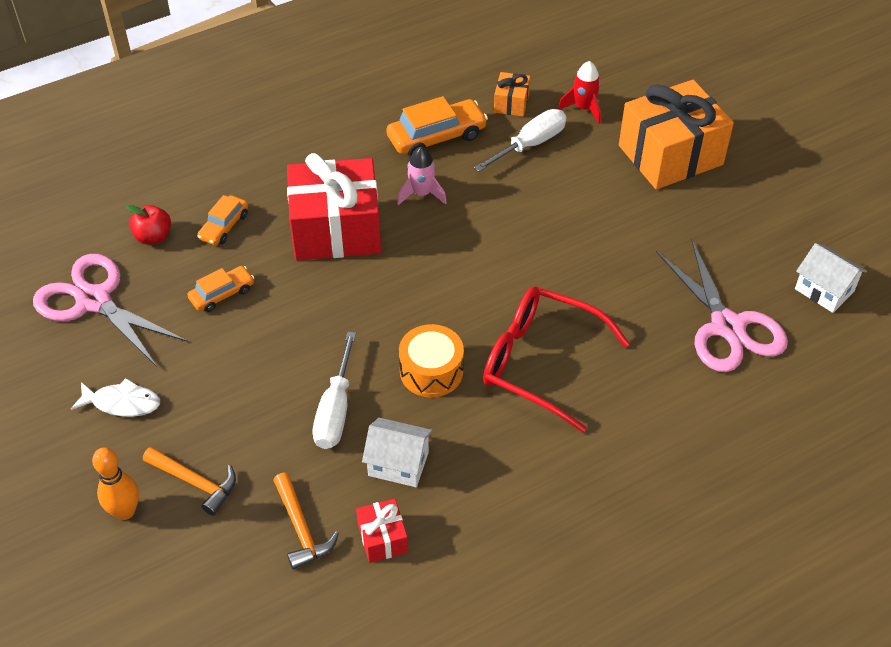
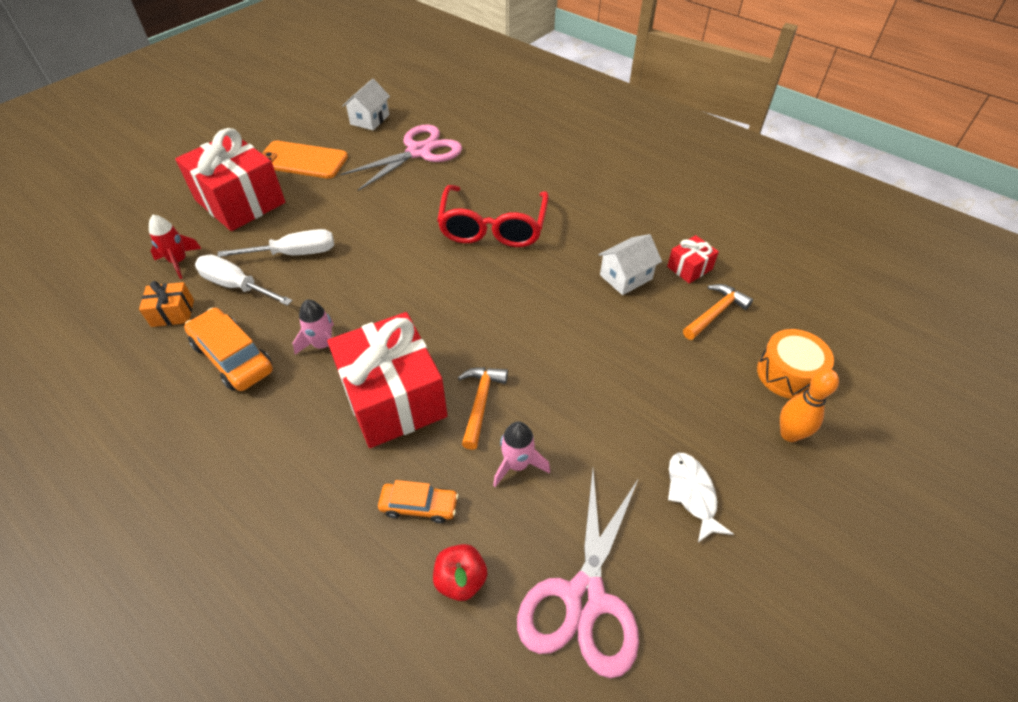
camera: 110 degrees left, 0 degrees up
(195, 482) = (728, 395): orange hammer -> orange hammer (480, 403)
(222, 294) = (517, 464): orange car -> pink rocket
(335, 409) = (601, 328): white screwdriver -> white screwdriver (294, 254)
(398, 464) = (626, 277): white house -> white house turned 60 degrees clockwise
(431, 371) = (532, 282): orange drum -> orange drum (788, 374)
(670, 155) = (240, 201): orange gift -> red gift
(739, 212) = (302, 160): none -> orange phone

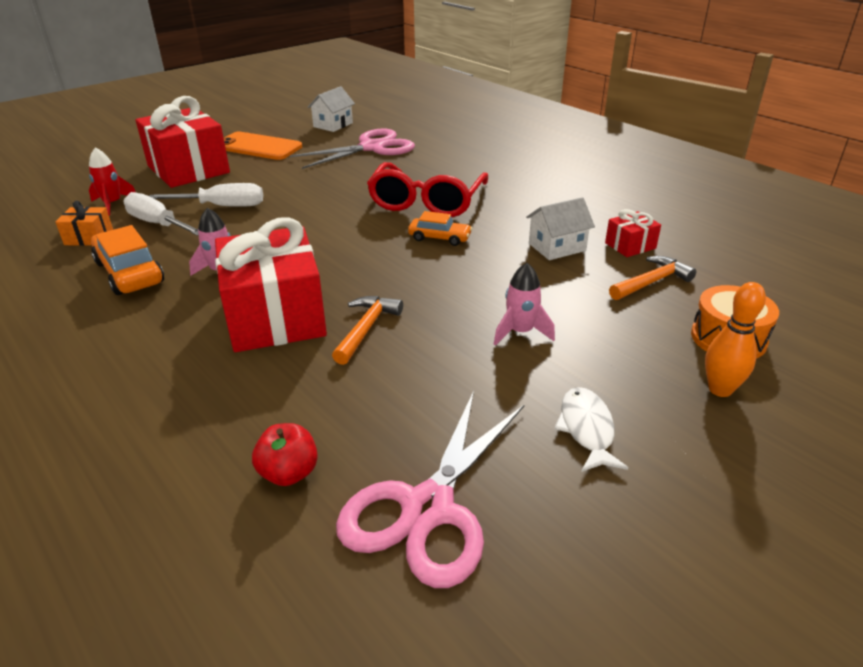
camera: 10 degrees right, 15 degrees down
(419, 506) = (267, 404): orange car -> orange car (439, 238)
(517, 464) = (389, 382): pink rocket -> pink rocket (520, 332)

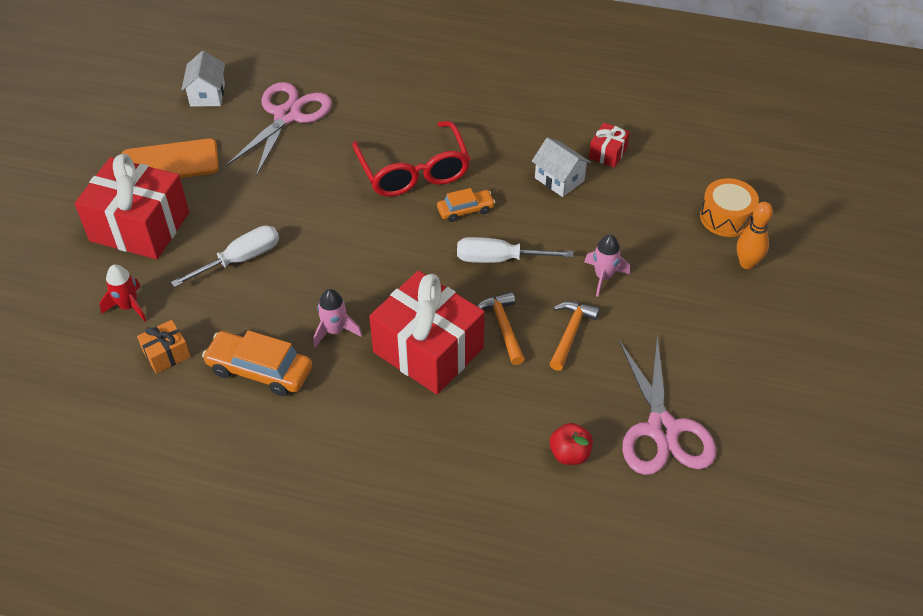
camera: 35 degrees left, 15 degrees up
(158, 224) = (209, 308): white screwdriver -> white screwdriver (499, 259)
(557, 247) = (559, 179): white house -> white house turned 75 degrees counterclockwise
(586, 429) = (699, 332): white fish -> none
(651, 282) = (648, 186): orange hammer -> orange hammer (570, 333)

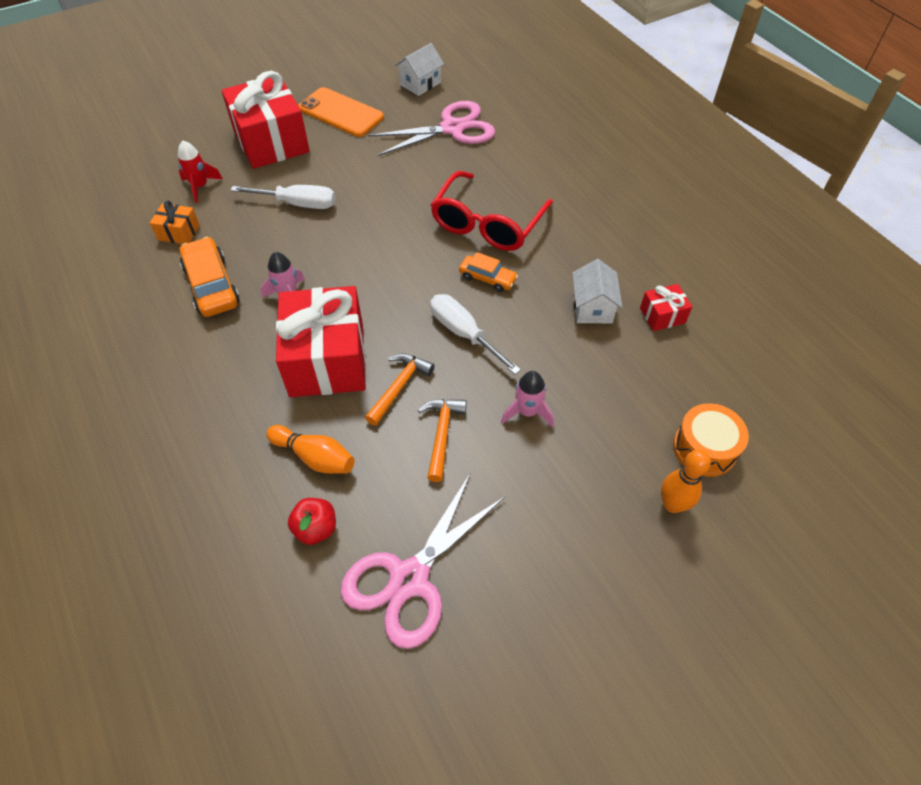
camera: 45 degrees right, 5 degrees up
(508, 415) = (314, 457): none -> orange bowling pin
(570, 333) = (442, 435): orange hammer -> orange hammer turned 60 degrees counterclockwise

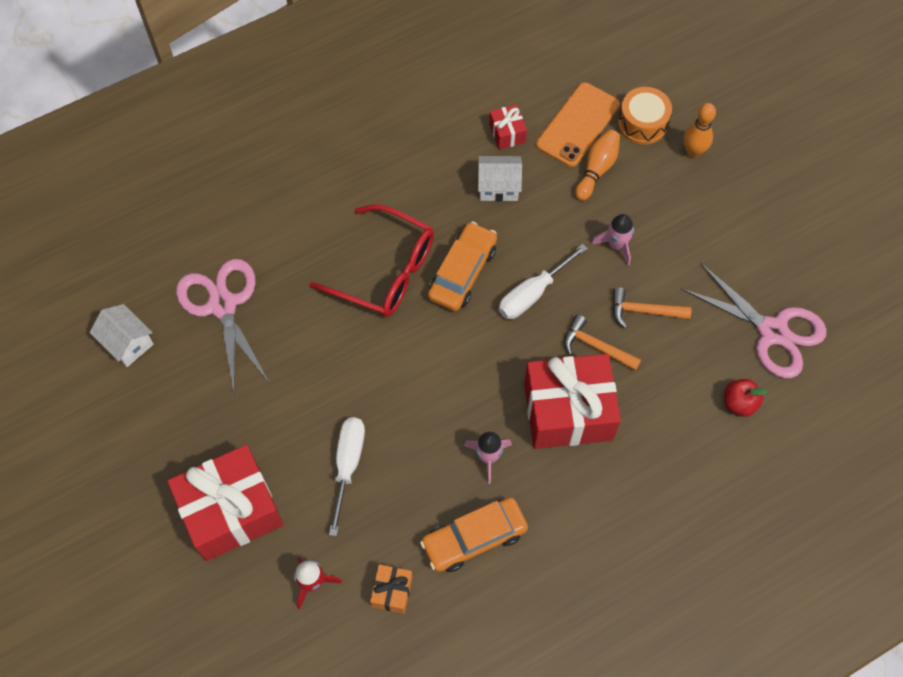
camera: 90 degrees left, 10 degrees up
(314, 457) = (673, 411): orange bowling pin -> orange bowling pin (597, 169)
(341, 113) = (179, 433): orange phone -> orange phone (578, 125)
(487, 278) = (462, 272): orange car -> orange car, size x1.67

